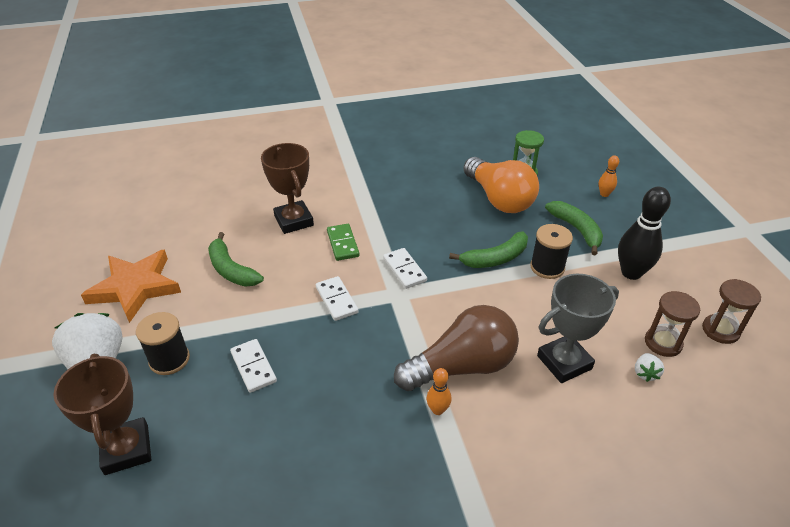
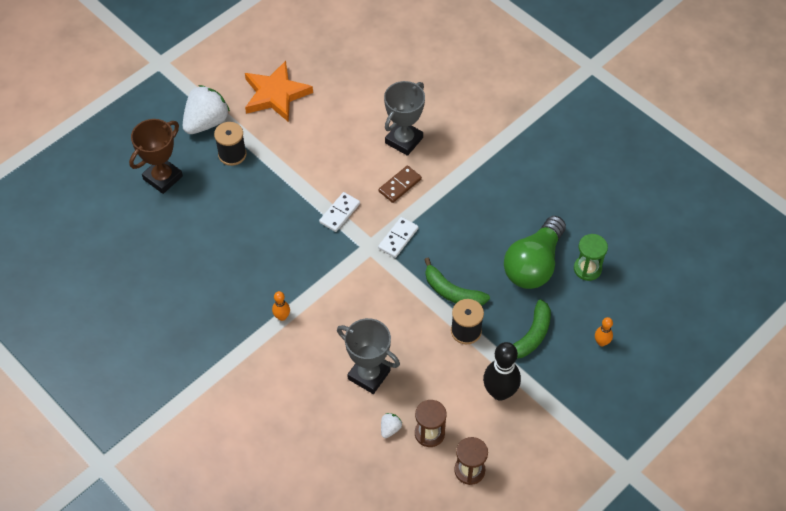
camera: 60 degrees right, 15 degrees up
(231, 270) = (327, 135): green banana -> none
(253, 367) = (253, 201): white domino -> none
(294, 221) = (404, 140): brown trophy -> grey trophy
(342, 244) = (400, 185): green domino -> brown domino
(462, 366) = (326, 315): brown light bulb -> none
(499, 199) = (534, 264): orange light bulb -> green light bulb
(645, 373) = (390, 429): white strawberry -> white strawberry turned 135 degrees clockwise

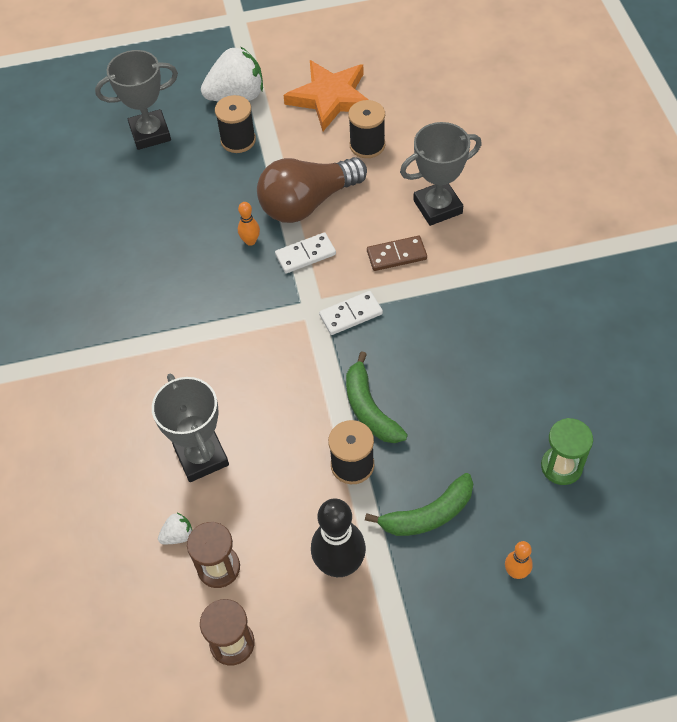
camera: 35 degrees right, 0 degrees up
(163, 178) = (150, 133): brown trophy -> grey trophy
(282, 317) = (157, 339): orange bowling pin -> orange bowling pin (250, 241)
(315, 177) = (308, 203): none -> brown light bulb
(326, 118) = (367, 145): none -> black spool
(534, 264) = (494, 426): green light bulb -> none

